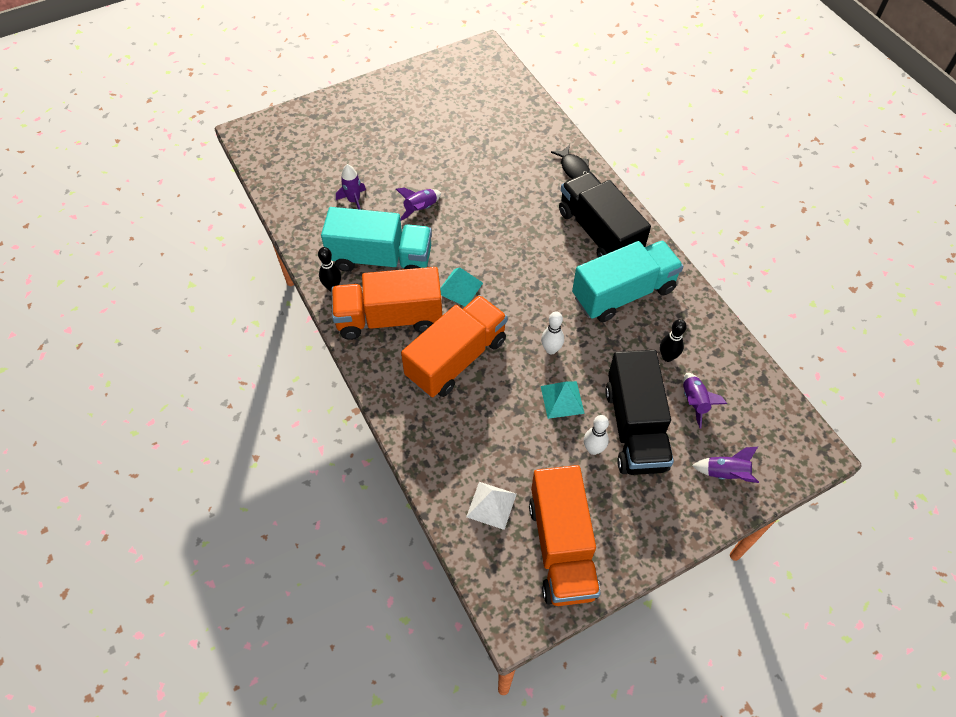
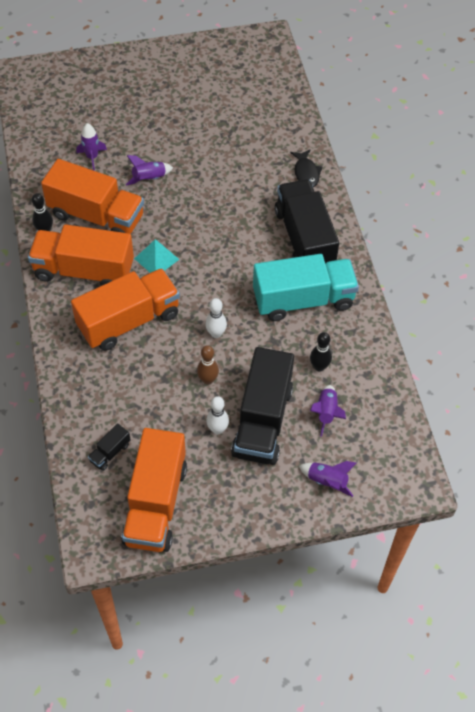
camera: 15 degrees right, 0 degrees up
(381, 259) = (96, 216): turquoise truck -> orange truck
(491, 505) = (110, 452): white pyramid -> black truck
(562, 399) = (208, 380): turquoise pyramid -> brown bowling pin

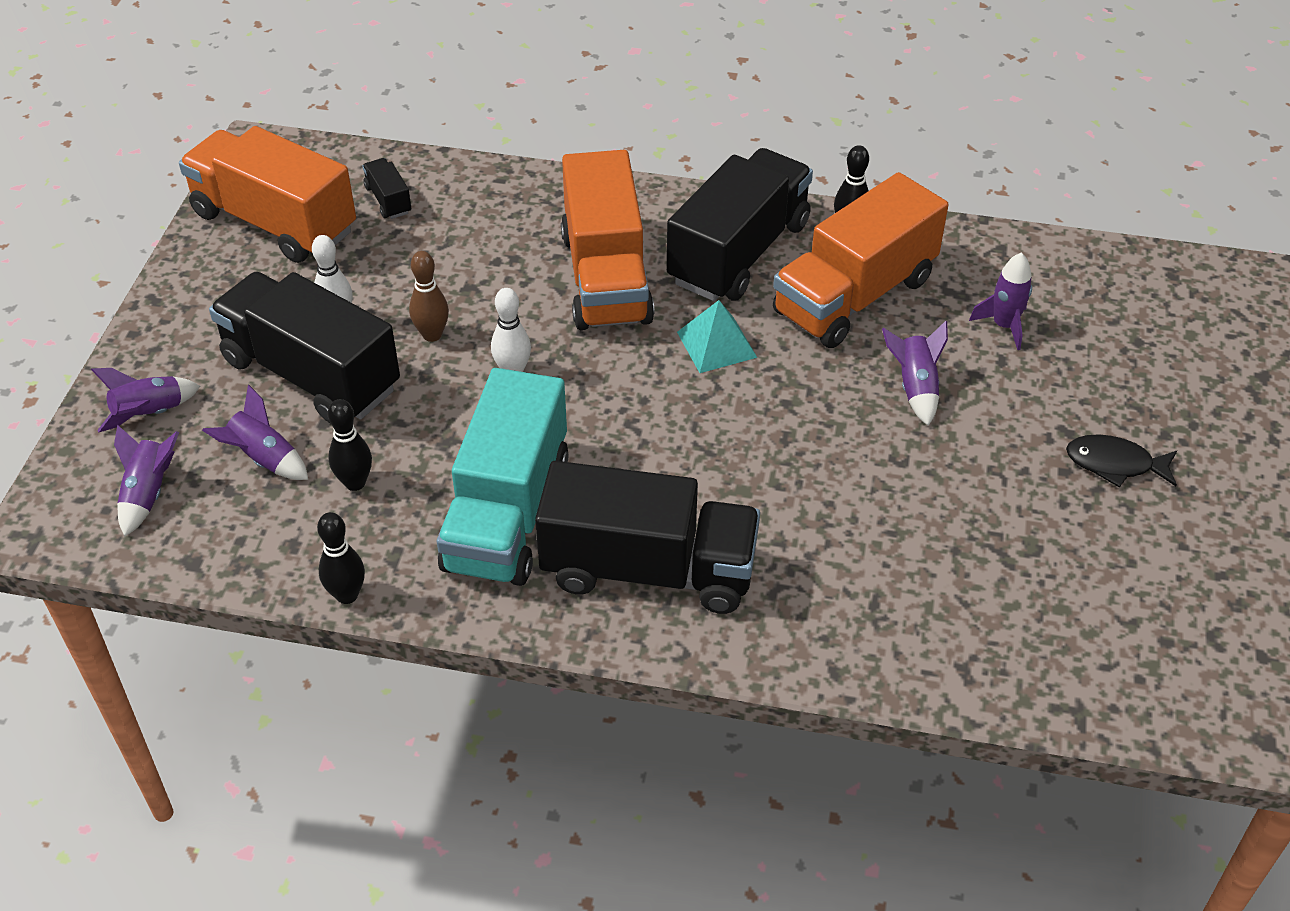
camera: 115 degrees right, 10 degrees down
(84, 271) = (739, 253): orange truck -> black truck
(306, 173) = (825, 641): black fish -> black fish (1115, 464)
(374, 451) = (148, 494): none -> purple rocket
(380, 339) = (347, 595): none -> black bowling pin

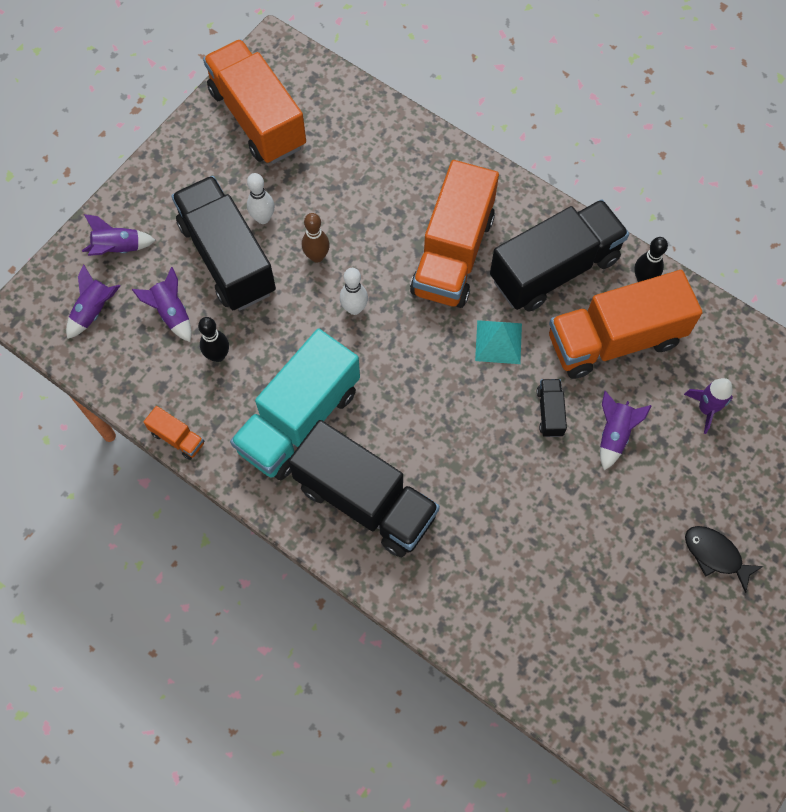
camera: 25 degrees right, 20 degrees up
(347, 595) = (177, 438): black bowling pin -> orange truck
(388, 200) = (340, 128): black truck -> black truck (550, 412)

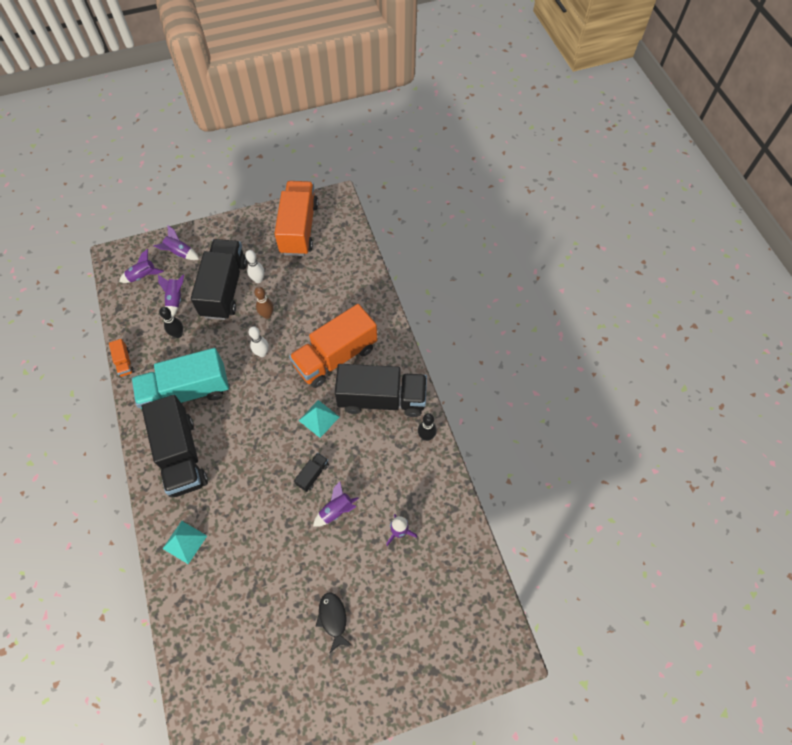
camera: 35 degrees right, 5 degrees down
(465, 597) = (185, 542): none -> turquoise pyramid
(614, 340) = (381, 459): orange truck -> none

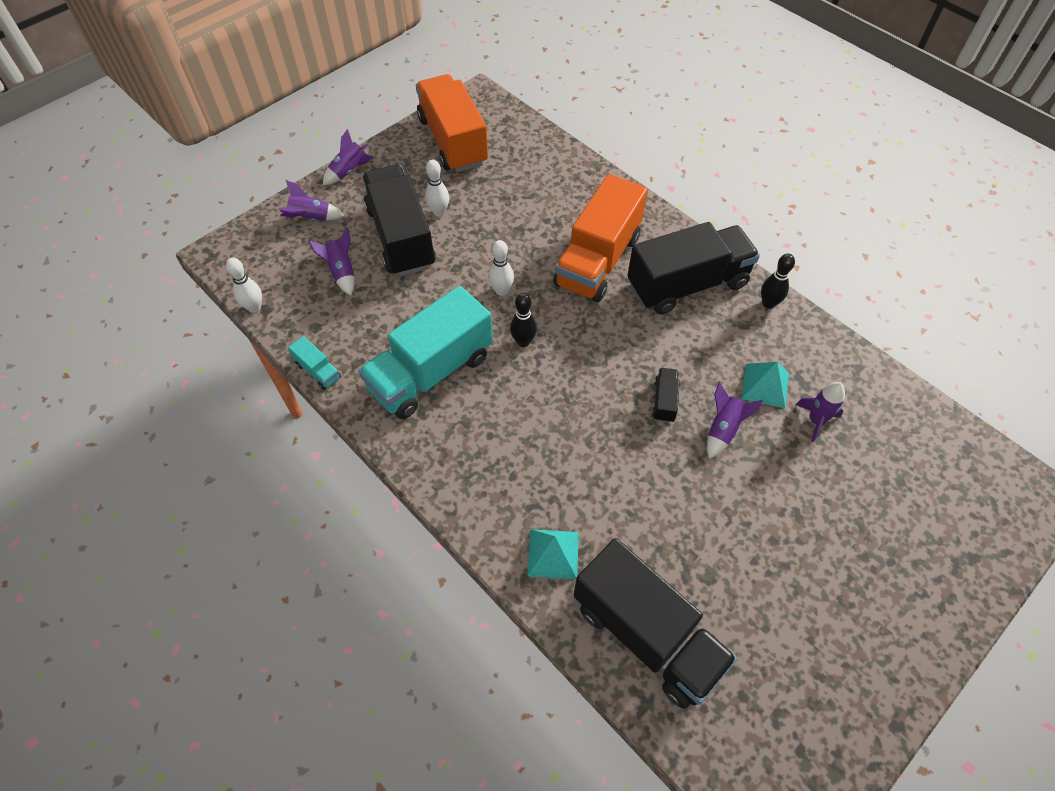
camera: 25 degrees left, 5 degrees down
(113, 303) = (254, 307): none -> white bowling pin
(124, 362) = (318, 371): orange truck -> turquoise truck
(143, 276) = (276, 261): purple rocket -> purple rocket (349, 171)
(178, 334) = (372, 310): black bowling pin -> black bowling pin (523, 342)
(181, 455) = (475, 450): black truck -> black truck (646, 634)
(267, 315) = (478, 246): brown bowling pin -> none
(319, 418) = (626, 335): turquoise pyramid -> turquoise pyramid (765, 385)
(333, 619) = (811, 556): black fish -> none

